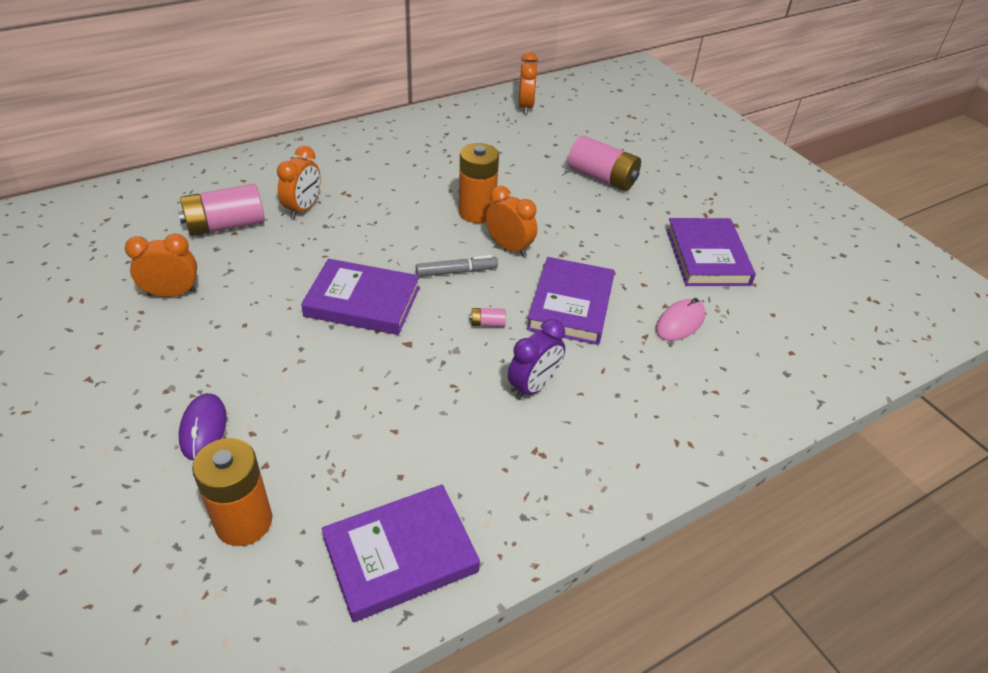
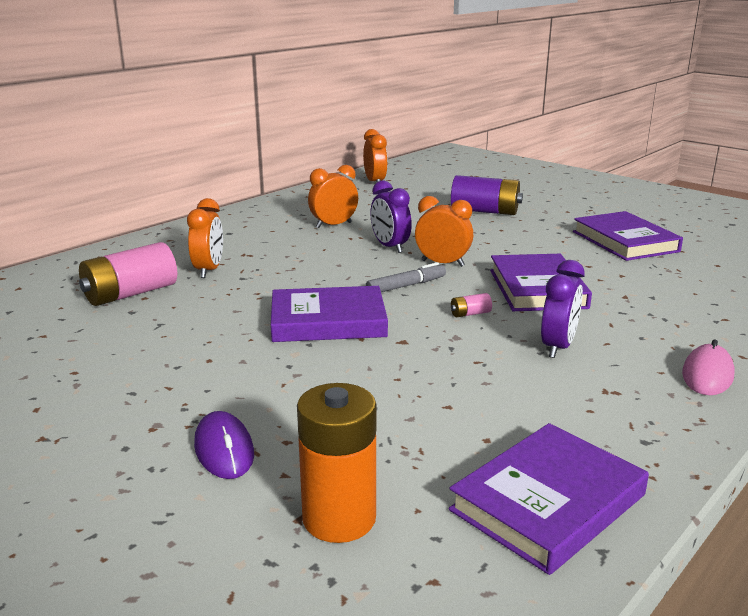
camera: 15 degrees left, 20 degrees down
(172, 293) = (104, 351): orange clock -> orange clock (333, 225)
(477, 212) = (390, 247): orange battery -> purple clock
(602, 177) = (485, 211): pink battery -> purple battery
(680, 322) = (646, 283): pink mouse -> pink mouse (707, 374)

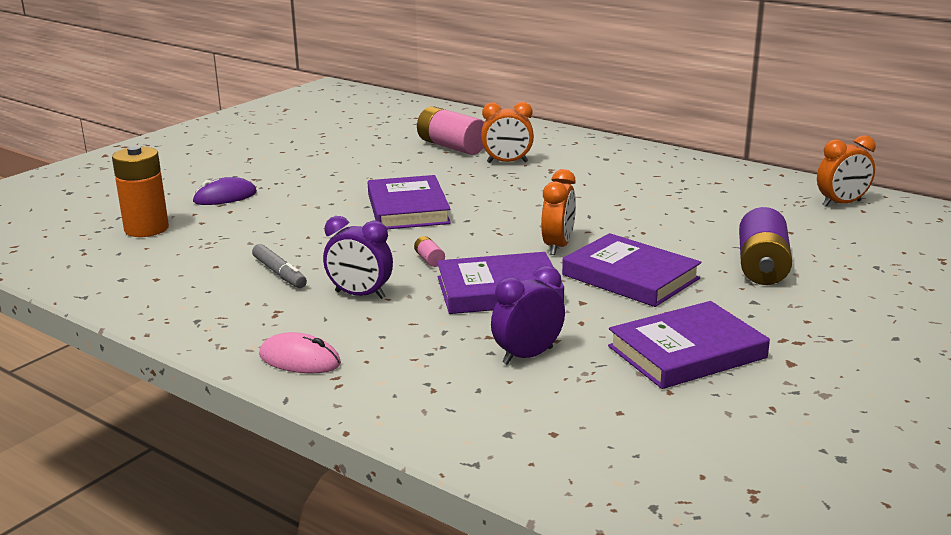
camera: 85 degrees right, 0 degrees up
(333, 225) = (653, 195): orange clock -> none
(390, 247) = (597, 222): purple clock -> purple clock (527, 356)
(406, 286) = (491, 233): grey marker -> grey marker (279, 273)
(547, 502) = (137, 282): purple book -> purple book (630, 277)

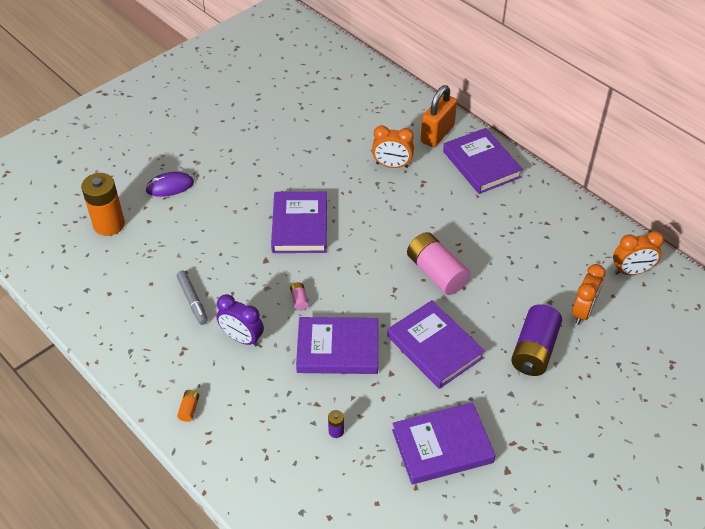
camera: 10 degrees right, 25 degrees up
(300, 360) = (189, 409): pink mouse -> orange battery
(452, 147) = (355, 133): pink battery -> pink battery (436, 273)
(527, 356) = (336, 431): purple clock -> purple battery
(551, 140) = (437, 134): none -> orange padlock
(558, 246) = (395, 297): orange clock -> orange clock (582, 312)
(615, 153) = (481, 164): none -> purple book

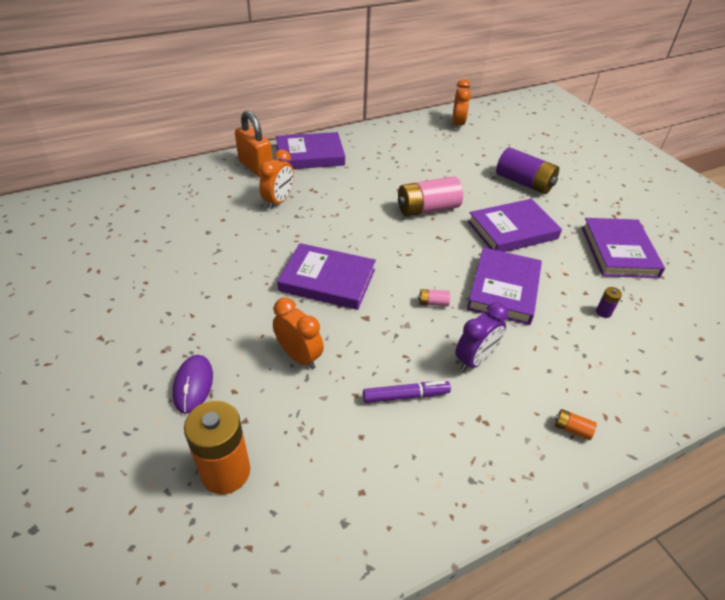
camera: 75 degrees left, 5 degrees down
(192, 300) = (405, 396): grey marker -> purple marker
(582, 312) = (491, 153): orange clock -> orange clock (299, 356)

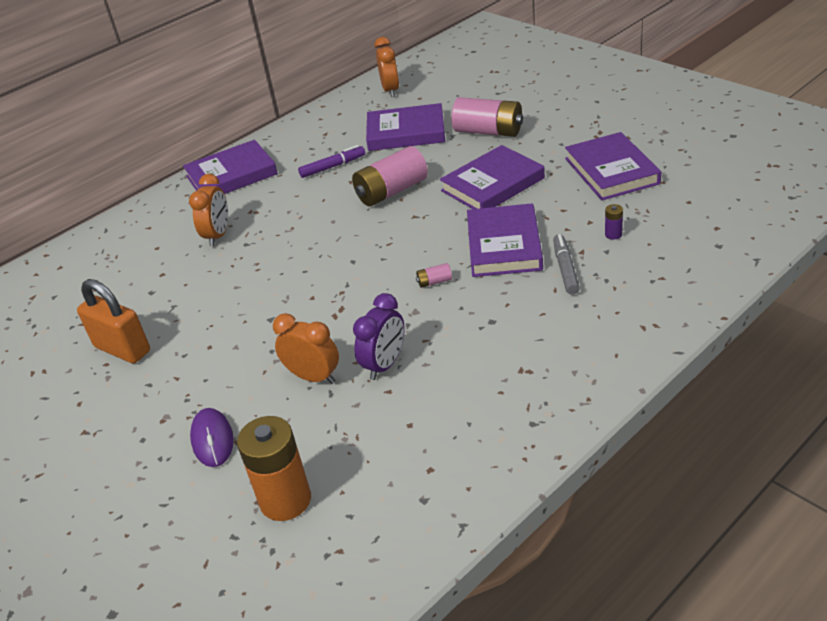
camera: 10 degrees left, 5 degrees down
(255, 167) = (173, 208): orange padlock -> orange padlock (122, 349)
(327, 280) = (311, 296): purple book -> purple book (406, 132)
(405, 396) = (440, 375): purple marker -> purple marker (333, 167)
(475, 360) = (498, 320): purple clock -> purple clock (385, 365)
(524, 183) = (488, 131): purple battery -> pink battery
(550, 331) = (565, 269): none -> grey marker
(572, 429) = (614, 348): orange battery -> none

